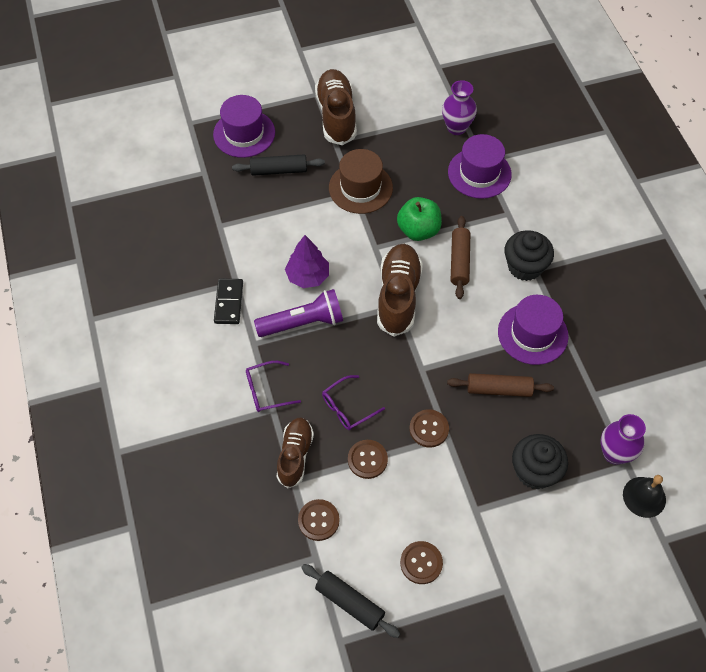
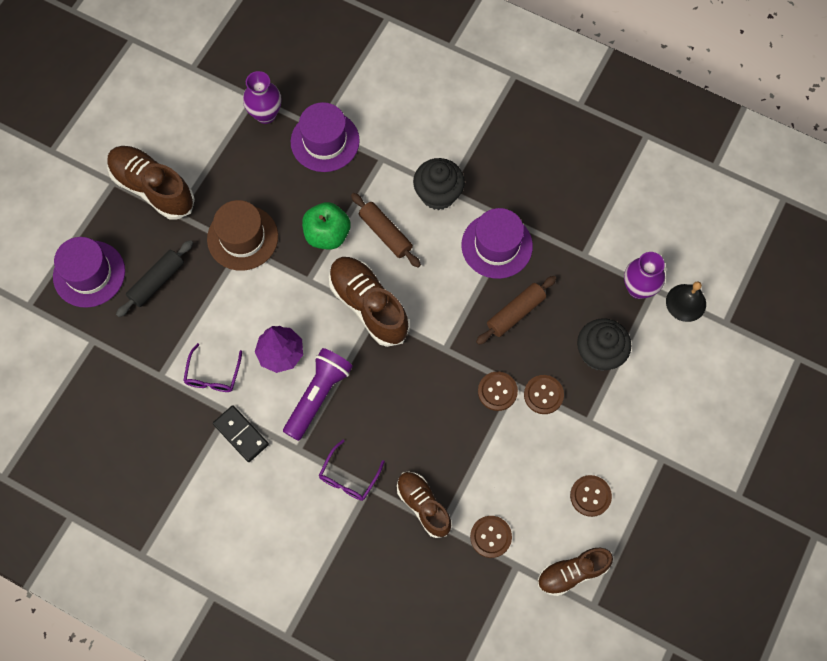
camera: 45 degrees left, 10 degrees up
(348, 407) = (423, 431): purple glasses -> purple glasses (213, 375)
(349, 603) = (572, 573): black rolling pin -> brown shoe
(367, 459) = (478, 457): brown button -> brown button (543, 395)

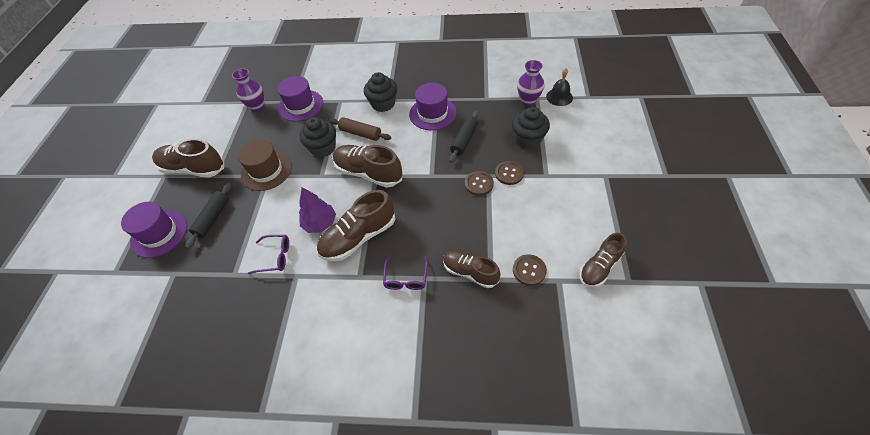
camera: 20 degrees left, 15 degrees down
(213, 375) = (275, 257): purple glasses -> purple glasses turned 75 degrees counterclockwise
(241, 434) = (311, 286): black domino -> none
(318, 396) = (359, 237): purple flashlight -> brown shoe
(327, 235) = (323, 148): green apple -> black cupcake
(515, 313) = (464, 140): brown rolling pin -> black rolling pin
(590, 496) = (577, 215): brown button -> none

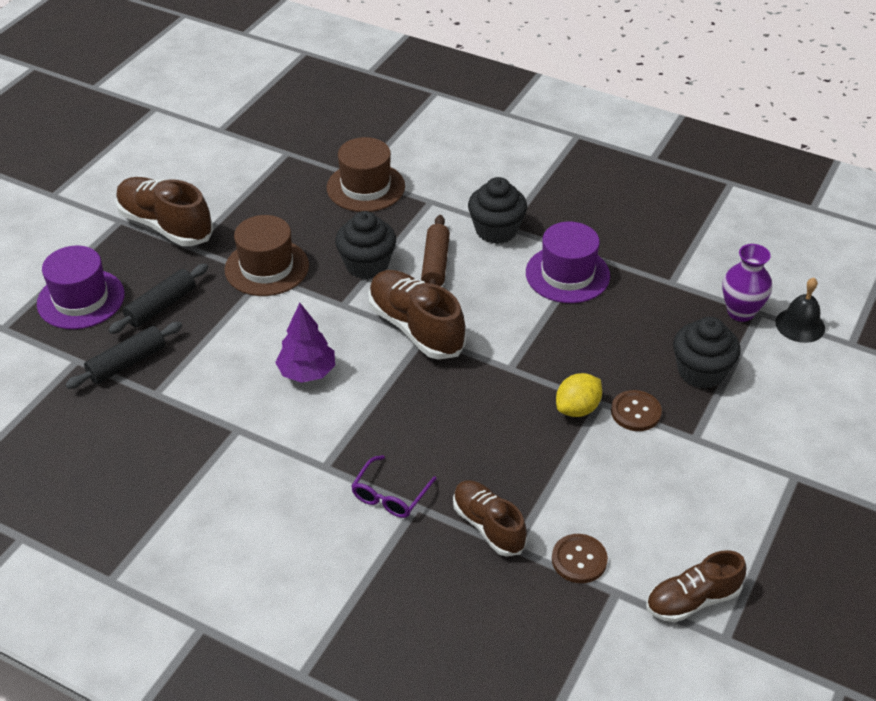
camera: 20 degrees right, 10 degrees down
(257, 107) = (299, 166): purple vase -> none
(275, 257) = (222, 393): purple glasses -> none
(300, 105) = (365, 187): purple hat -> brown hat
(359, 237) = (352, 413): brown shoe -> none
(360, 133) = (435, 264): brown rolling pin -> brown rolling pin turned 45 degrees clockwise
(464, 140) = (594, 334): black rolling pin -> black rolling pin (127, 363)
(479, 184) = (577, 409): brown button -> yellow lemon

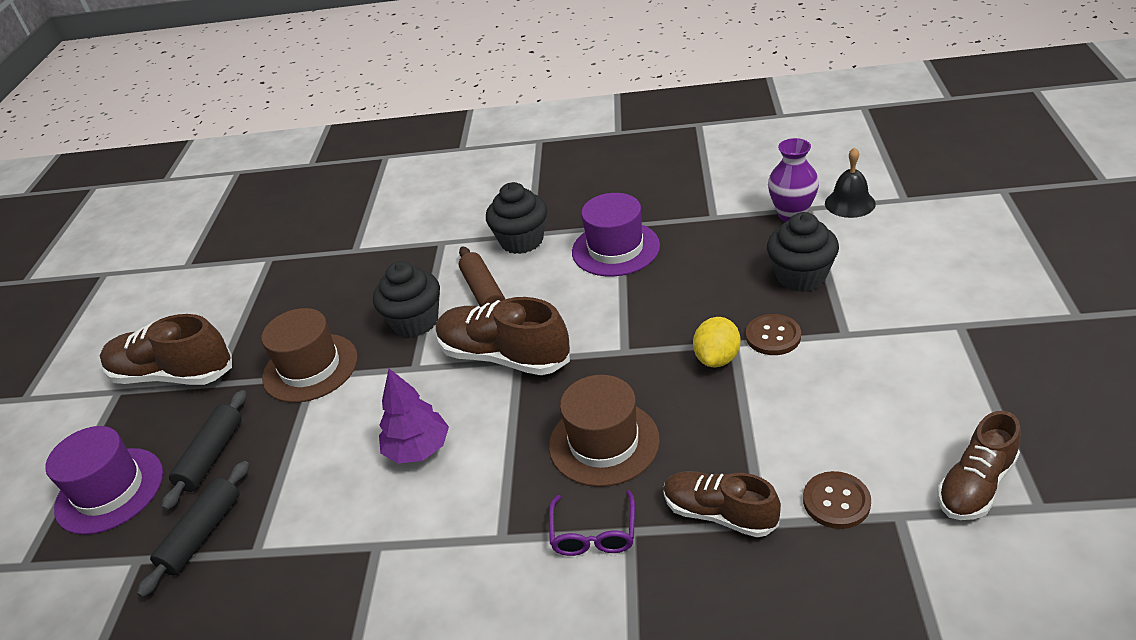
camera: 20 degrees left, 5 degrees down
(365, 187) = (369, 256): brown hat -> brown hat (604, 443)

